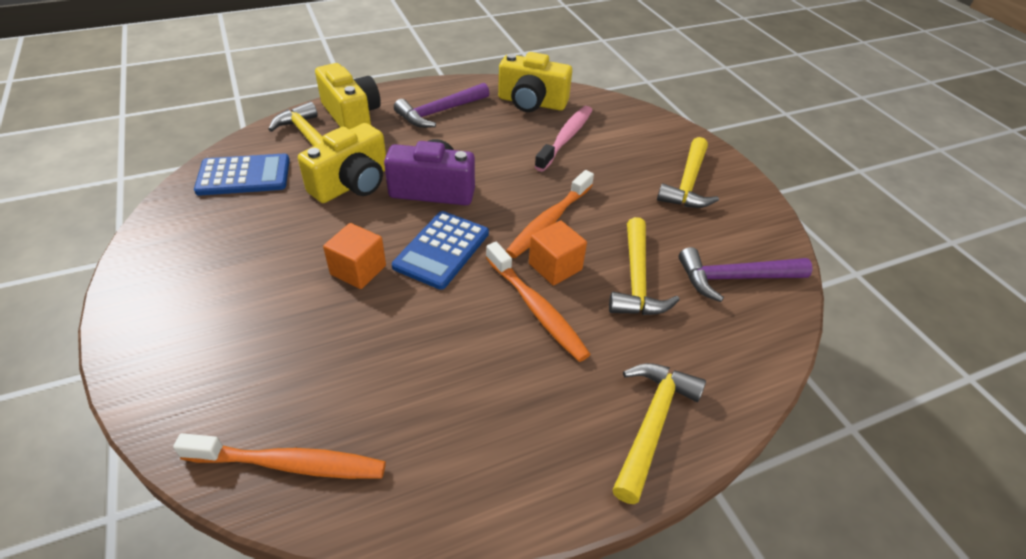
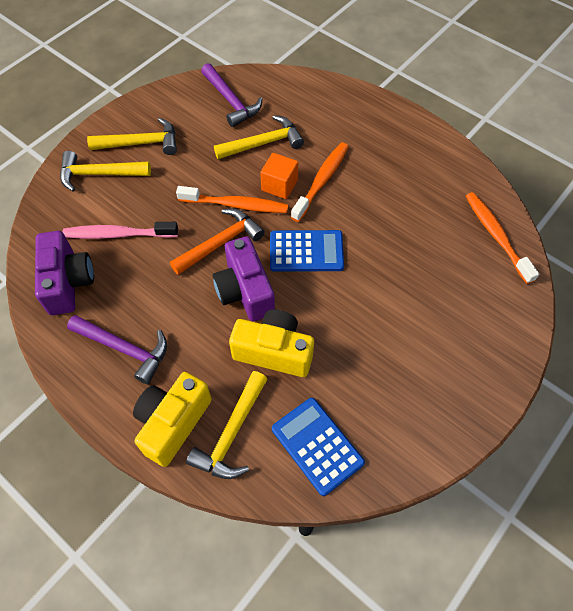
camera: 115 degrees left, 15 degrees up
(358, 270) = (358, 288): orange cube -> none
(505, 194) = (221, 242): none -> orange hammer
(531, 102) = (68, 282): yellow camera -> purple camera
(651, 423) = (362, 111): yellow hammer -> yellow hammer (99, 174)

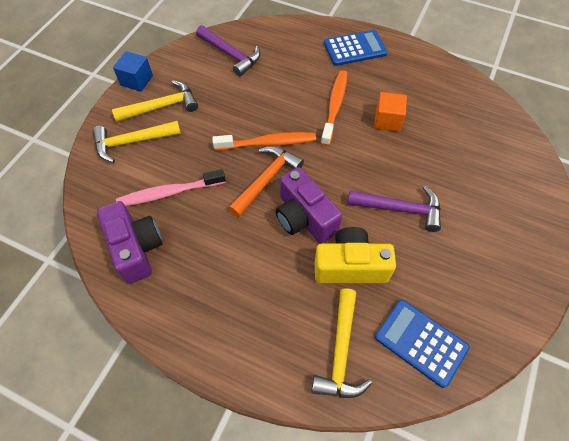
camera: 15 degrees left, 0 degrees up
(125, 110) = (136, 80): none -> blue cube
(125, 349) = (213, 298): purple hammer -> purple hammer (400, 209)
(173, 423) = (283, 357): yellow camera -> none
(263, 143) = (272, 85): yellow hammer -> none
(279, 185) = (300, 118): orange cube -> orange cube (387, 120)
(306, 251) = (344, 170): blue calculator -> blue calculator (355, 48)
(496, 236) = (496, 122): orange toothbrush -> none

